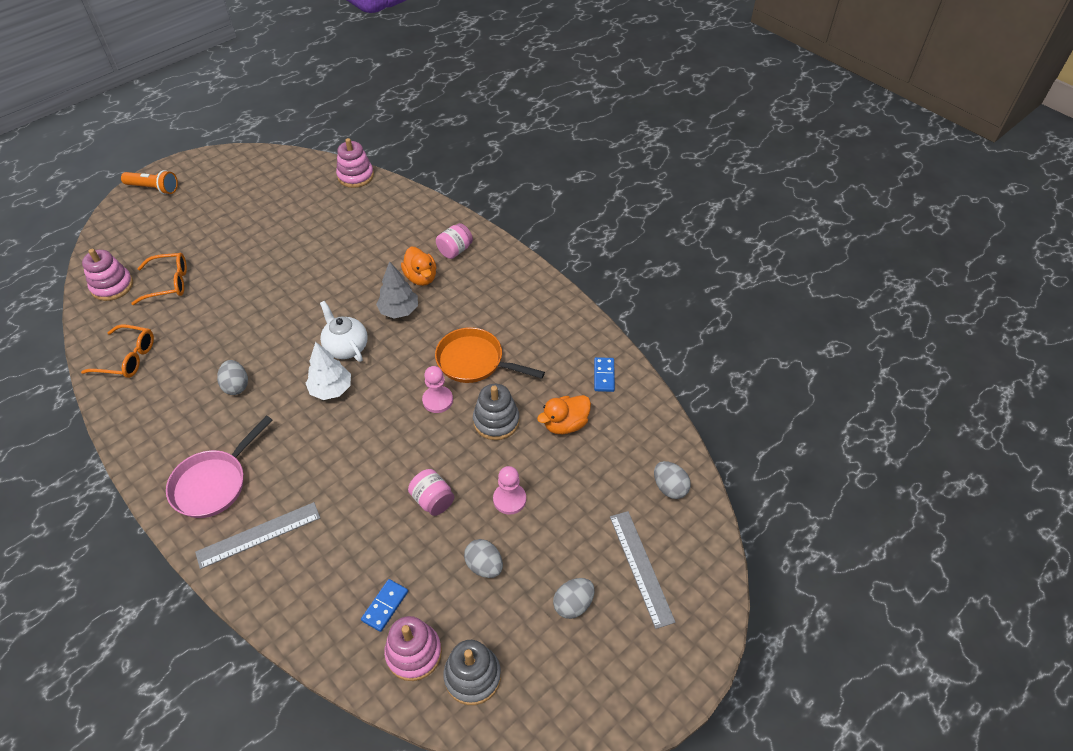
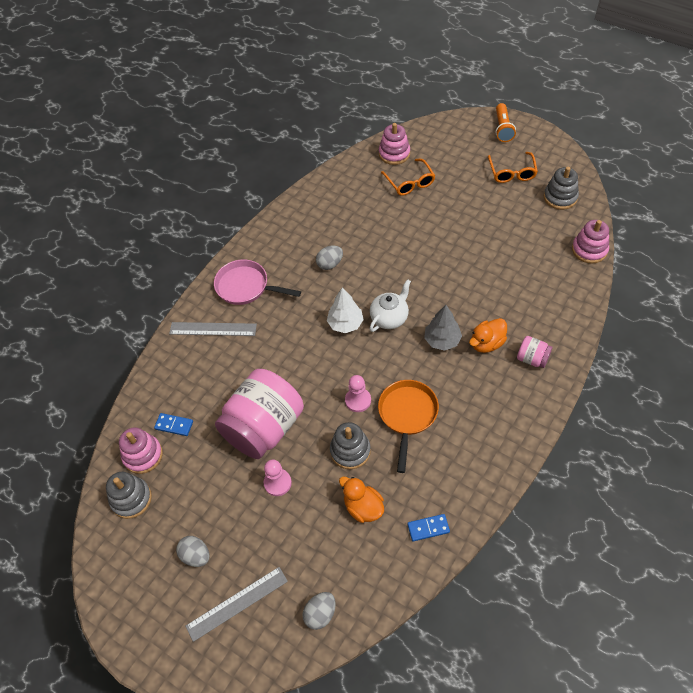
camera: 80 degrees right, 5 degrees up
(128, 358) = (334, 193): orange glasses -> orange glasses (512, 173)
(258, 535) = (213, 329): grey ruler -> grey ruler turned 45 degrees counterclockwise
(279, 175) = (560, 197): none -> grey stacking toy
(433, 500) = (264, 428): pink jar -> pink jar, size x2.35
(484, 566) = (216, 481): grey egg -> none

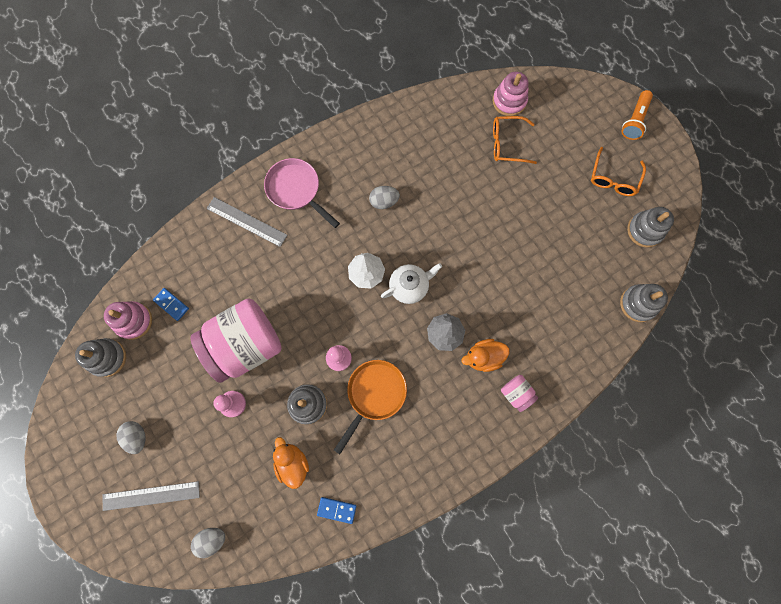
camera: 20 degrees right, 20 degrees up
(410, 183) = (506, 144): orange glasses -> orange glasses turned 90 degrees clockwise
(589, 250) = (638, 304): pink stacking toy -> grey stacking toy

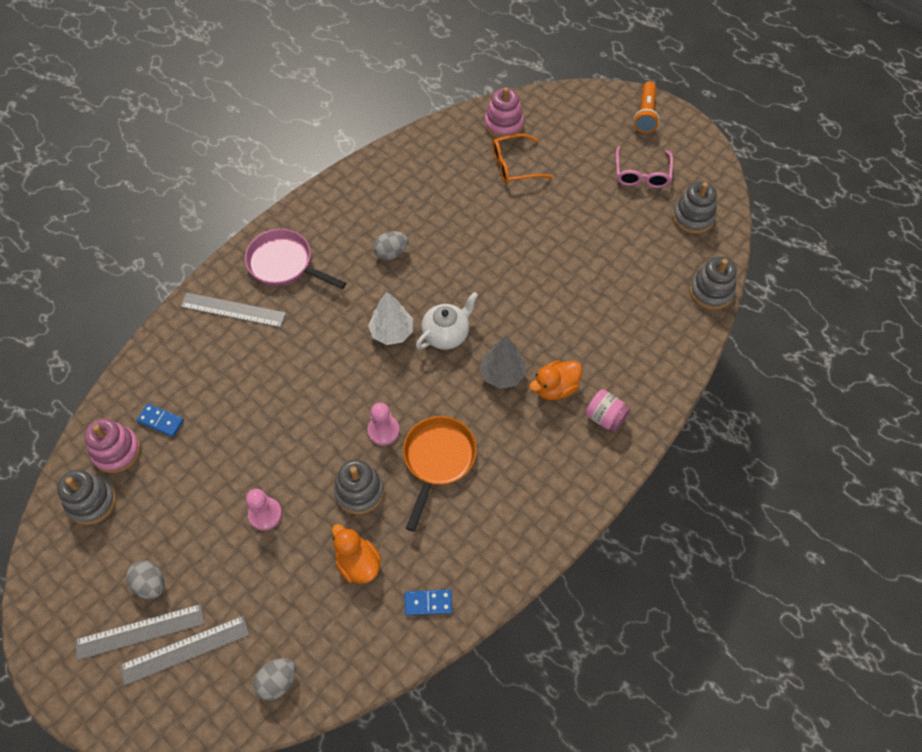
camera: 15 degrees left, 15 degrees down
(122, 472) = (140, 631): none -> grey ruler
(245, 345) = (265, 444): pink jar -> none
(613, 179) = (642, 175): orange glasses -> pink glasses

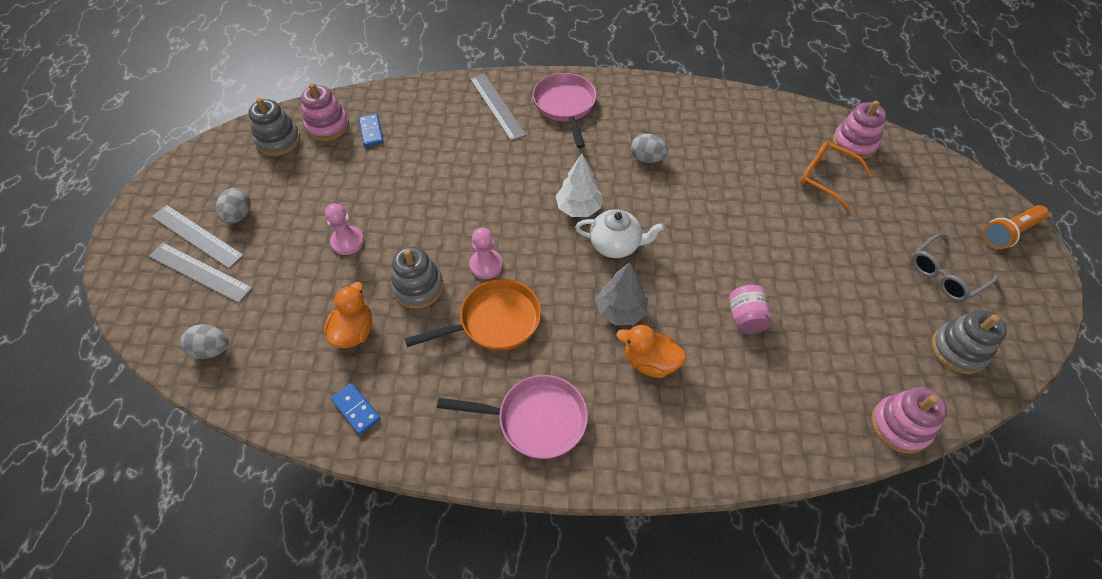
camera: 50 degrees right, 5 degrees down
(537, 489) = (536, 419): none -> pink pan
(605, 417) = (662, 426): pink jar -> pink jar (745, 318)
(642, 175) = (944, 275): pink glasses -> grey glasses
(711, 291) = (900, 426): grey stacking toy -> pink stacking toy

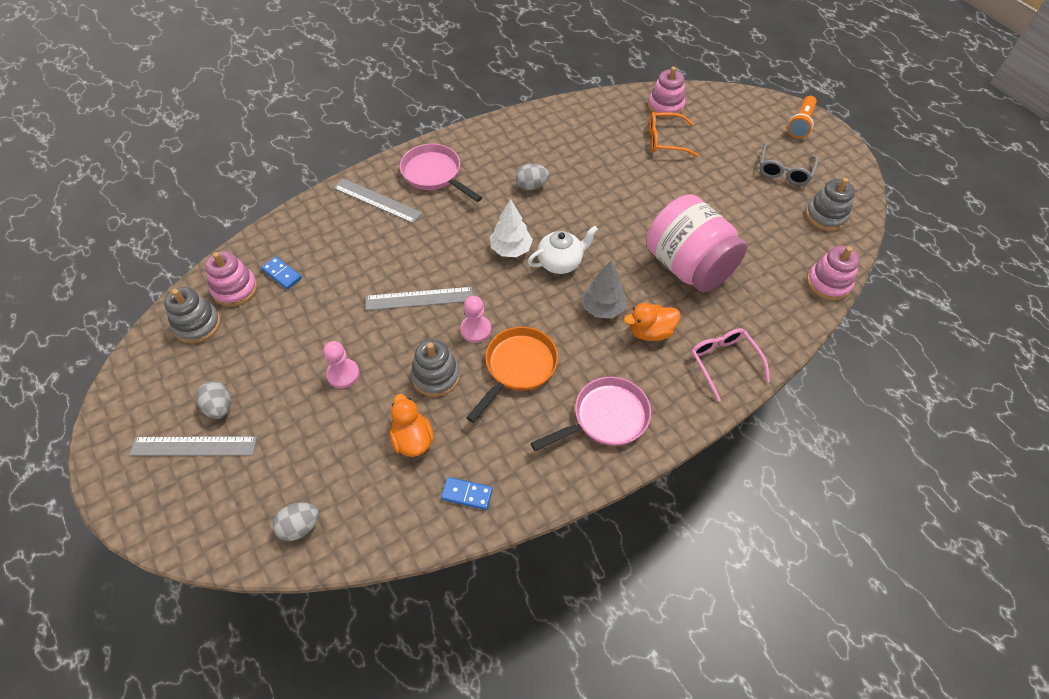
camera: 35 degrees left, 0 degrees up
(200, 272) = (227, 473): grey ruler -> grey ruler (419, 298)
(703, 438) = (723, 362): none -> pink glasses
(745, 318) = (688, 266): pink jar -> pink jar, size x2.35

